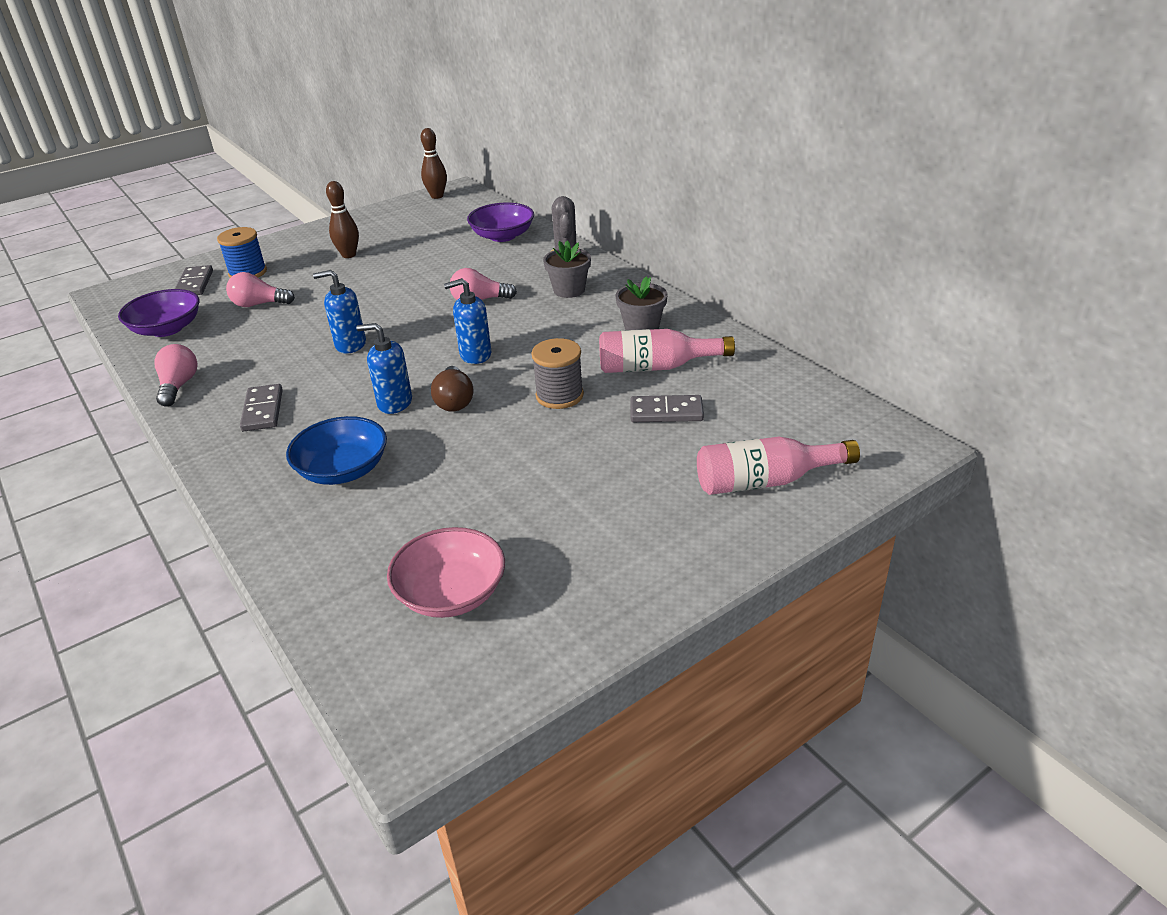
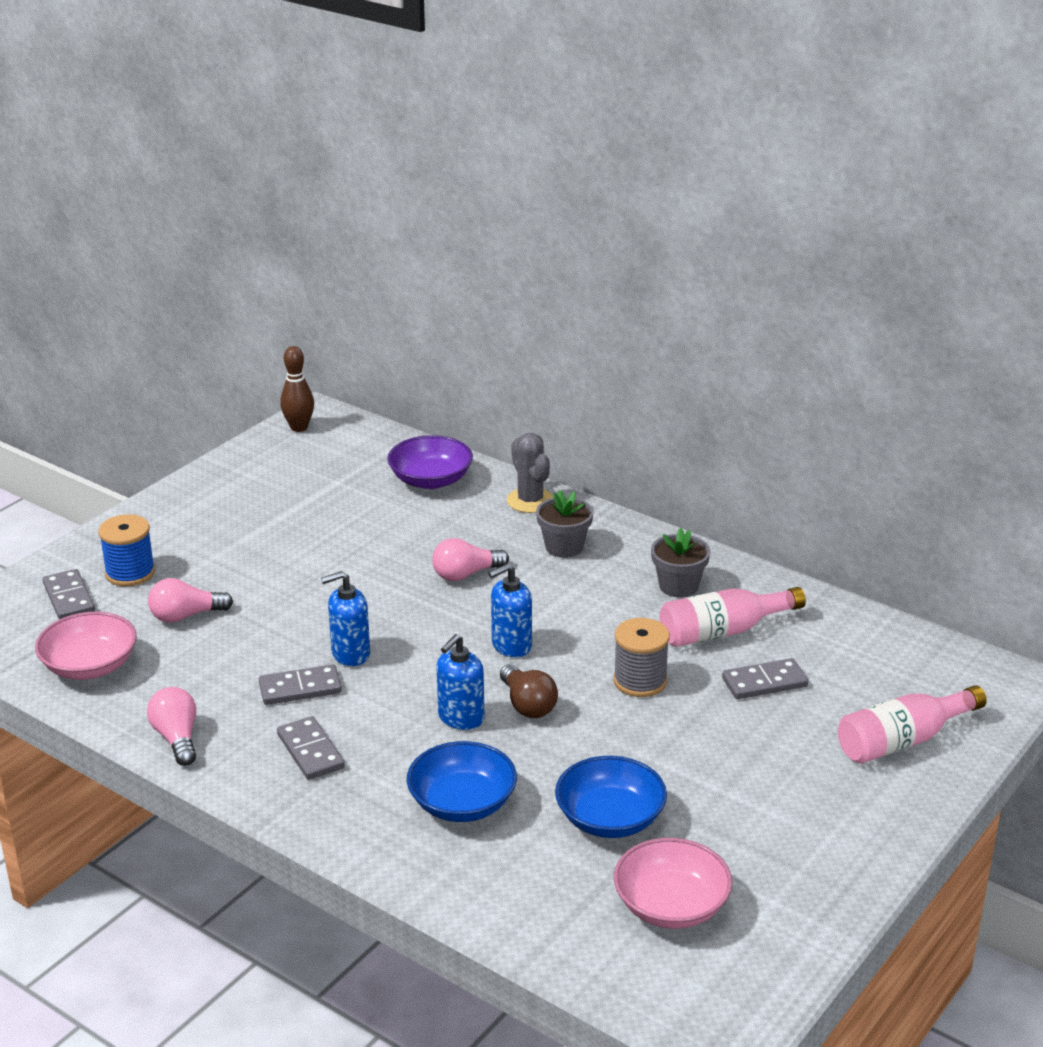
camera: 20 degrees left, 5 degrees down
(167, 329) = (90, 666): purple bowl -> pink bowl
(294, 364) = (300, 688): none -> grey domino
(349, 255) = (248, 530): brown bowling pin -> none
(394, 403) = (461, 718): blue soap dispenser -> blue soap dispenser turned 45 degrees counterclockwise
(453, 504) = (610, 819): none -> blue bowl

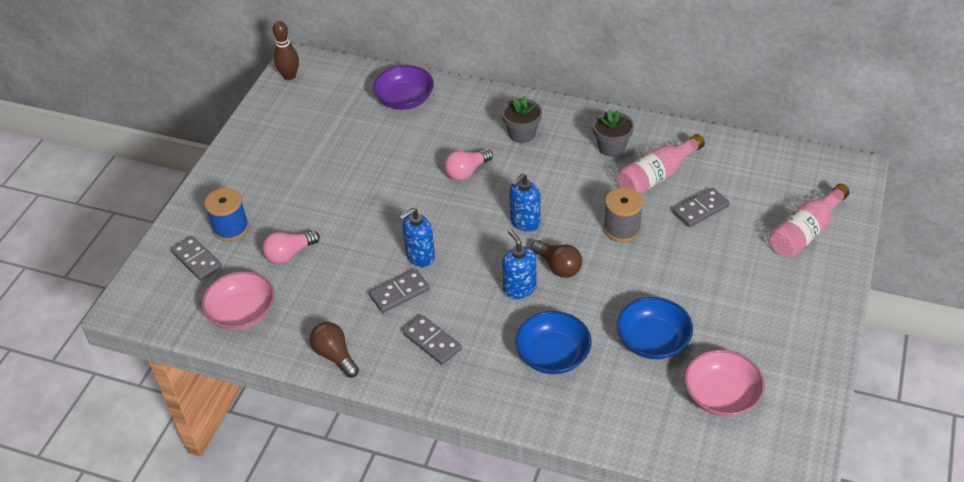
camera: 15 degrees left, 15 degrees up
(177, 738) = (335, 356): pink light bulb -> brown light bulb
(461, 718) = (519, 288): blue soap dispenser -> blue soap dispenser turned 135 degrees clockwise
(530, 501) = (481, 101): grey cactus -> none

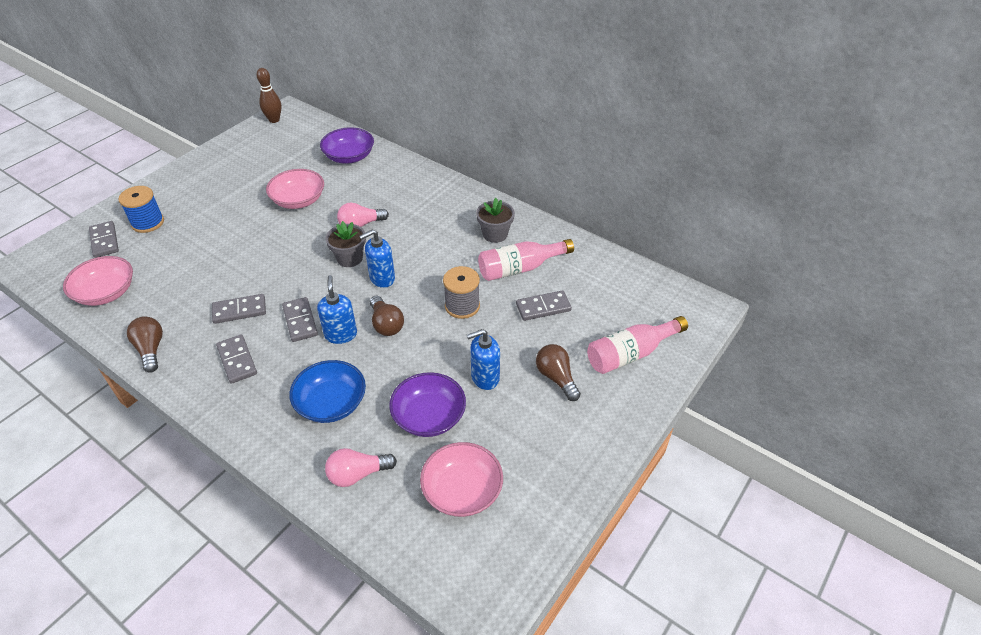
camera: 15 degrees right, 0 degrees up
(289, 254) = (176, 255): pink light bulb -> pink light bulb (357, 474)
(382, 162) = (298, 200): none -> pink bowl
(420, 256) = (277, 284): blue soap dispenser -> blue soap dispenser (485, 377)
(469, 287) = (300, 321): none -> grey domino
(522, 134) = (426, 205): grey flower pot -> grey flower pot (349, 258)
(653, 341) = (429, 416): blue bowl -> purple bowl
(749, 273) = (556, 378): none -> brown light bulb

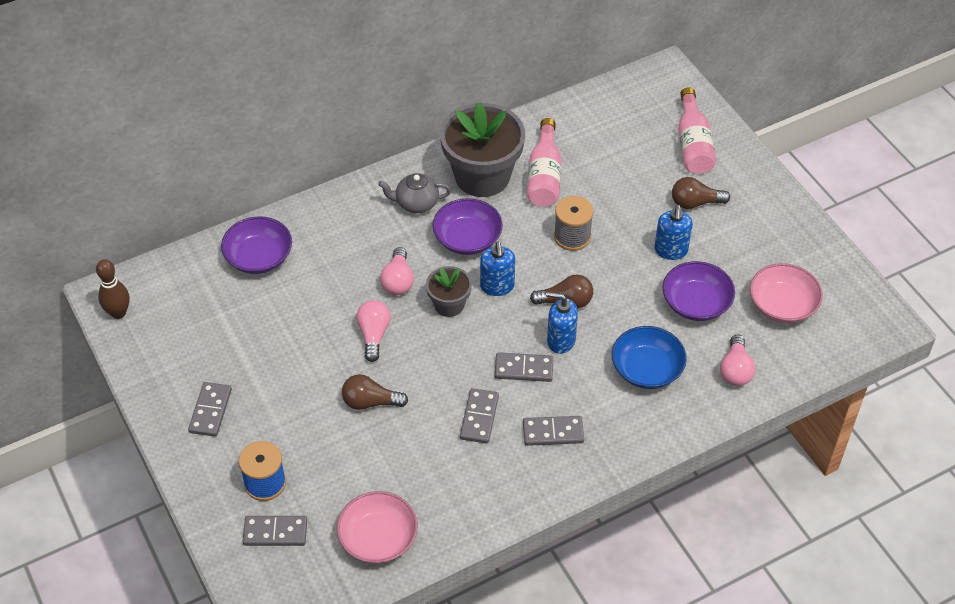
camera: 65 degrees left, 5 degrees up
(151, 349) = (497, 505): brown light bulb -> brown light bulb (370, 402)
(298, 200) = (316, 326): pink bowl -> none
(302, 229) = (373, 335): none -> pink light bulb
(423, 247) = (467, 239): none -> purple bowl
(444, 209) = (416, 203): none -> grey teapot
(495, 234) = (482, 176): grey flower pot -> grey flower pot, size x1.95
(543, 307) = (606, 179): grey domino -> grey domino (210, 411)

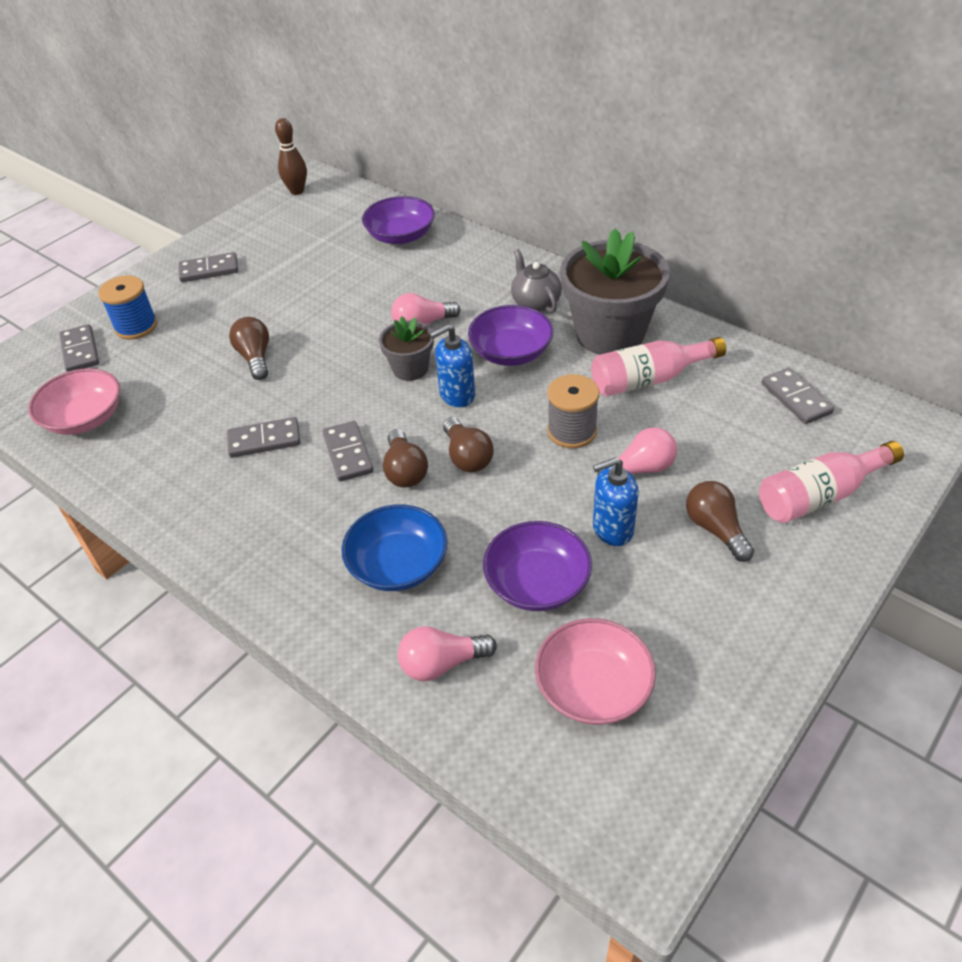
camera: 70 degrees right, 5 degrees down
(373, 335) = (342, 332): pink light bulb -> pink light bulb (640, 469)
(553, 432) = (265, 507): grey domino -> grey domino (796, 398)
(560, 340) = (405, 471): blue soap dispenser -> brown light bulb

